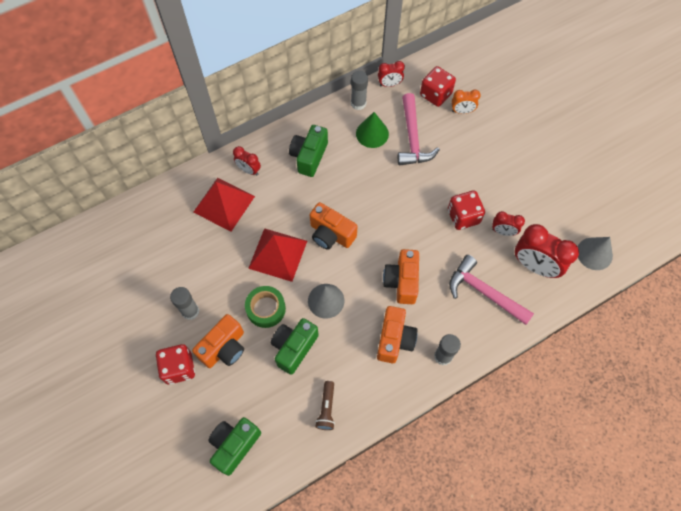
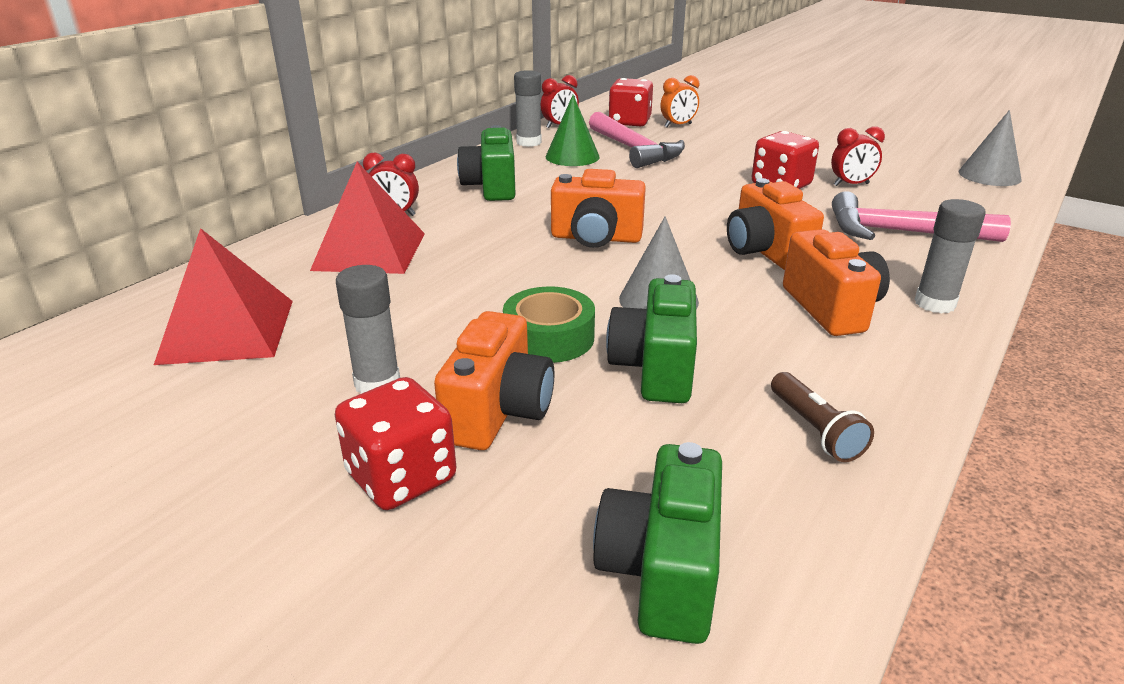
camera: 25 degrees left, 35 degrees down
(278, 254) = (518, 275): red pyramid -> red pyramid (227, 331)
(534, 266) = (933, 198): red clock -> none

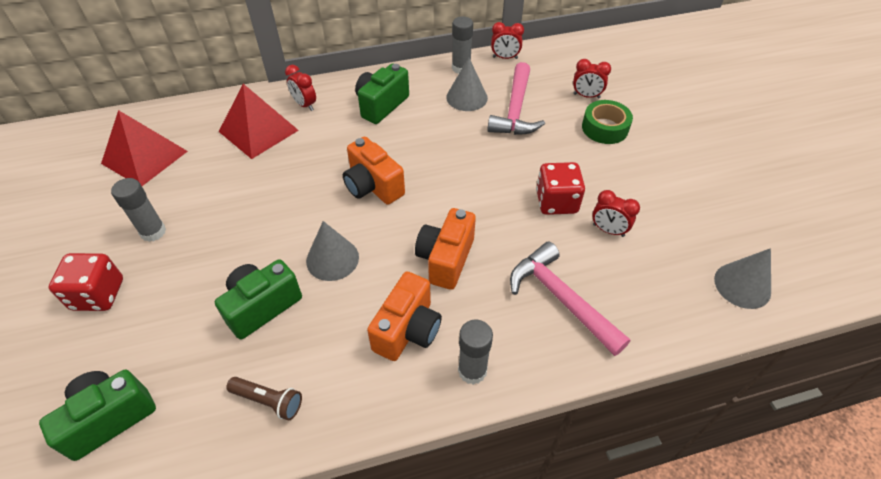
camera: 40 degrees right, 20 degrees up
(498, 412) = (170, 284): orange camera -> none
(549, 337) = (249, 251): green tape -> green tape (604, 128)
(572, 156) = (466, 97): green cone -> grey cone
(629, 122) = (557, 75): red dice -> none
(678, 125) = (586, 96): orange clock -> red clock
(814, 429) = (268, 401): brown flashlight -> brown flashlight turned 90 degrees counterclockwise

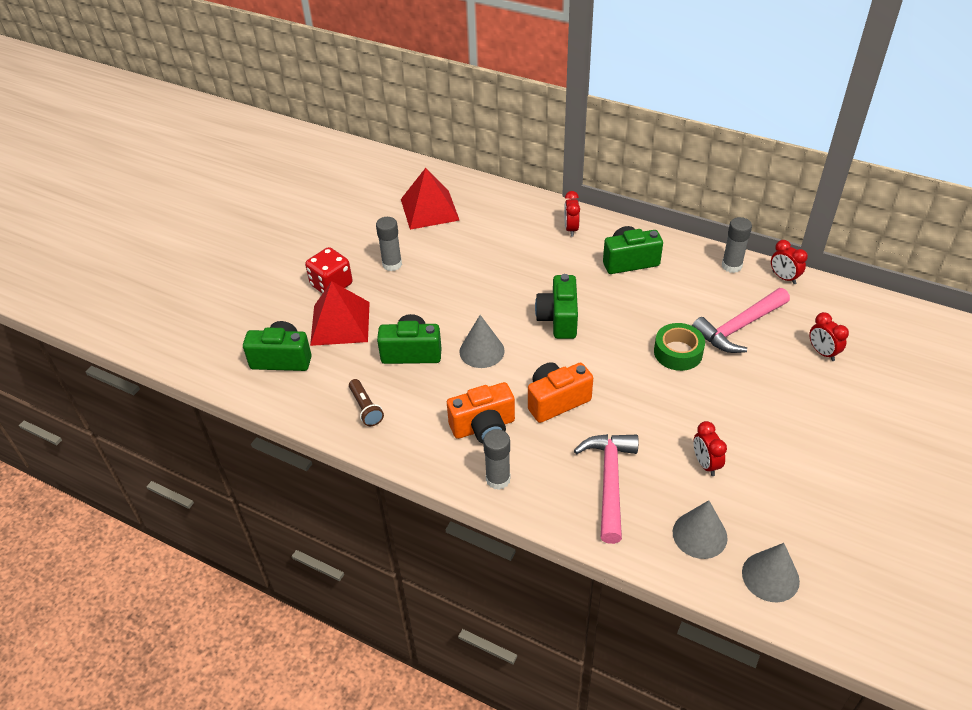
camera: 45 degrees right, 5 degrees down
(258, 130) = (519, 231): red pyramid -> red pyramid (340, 323)
(373, 186) = (558, 319): orange camera -> green camera
(466, 97) = (708, 293): grey cone -> grey cone (699, 535)
(556, 202) = (687, 417): red dice -> none
(604, 128) = (805, 388): green tape -> green tape (678, 352)

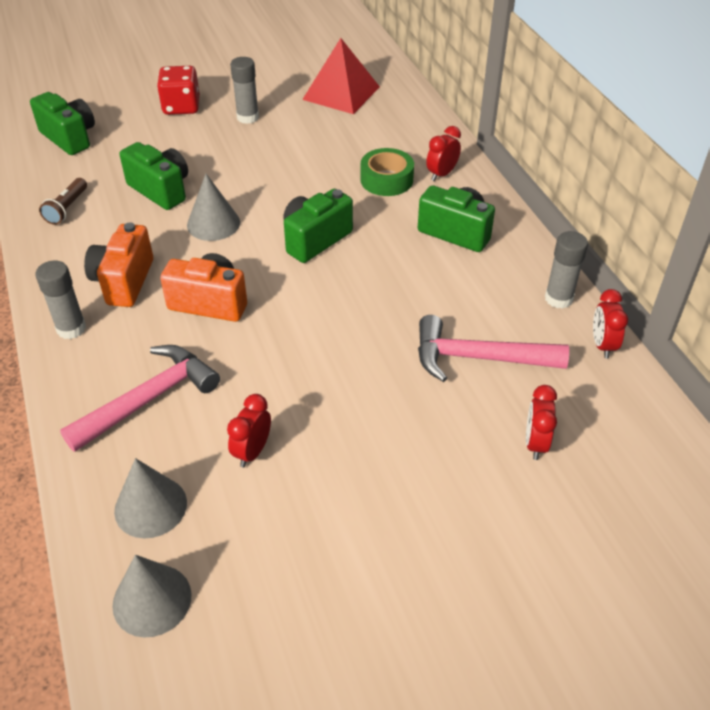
camera: 40 degrees right, 0 degrees up
(340, 323) = (145, 137): red pyramid -> none
(483, 427) = (124, 281): orange camera -> orange camera turned 75 degrees clockwise
(678, 352) = (380, 338): green tape -> green tape (386, 180)

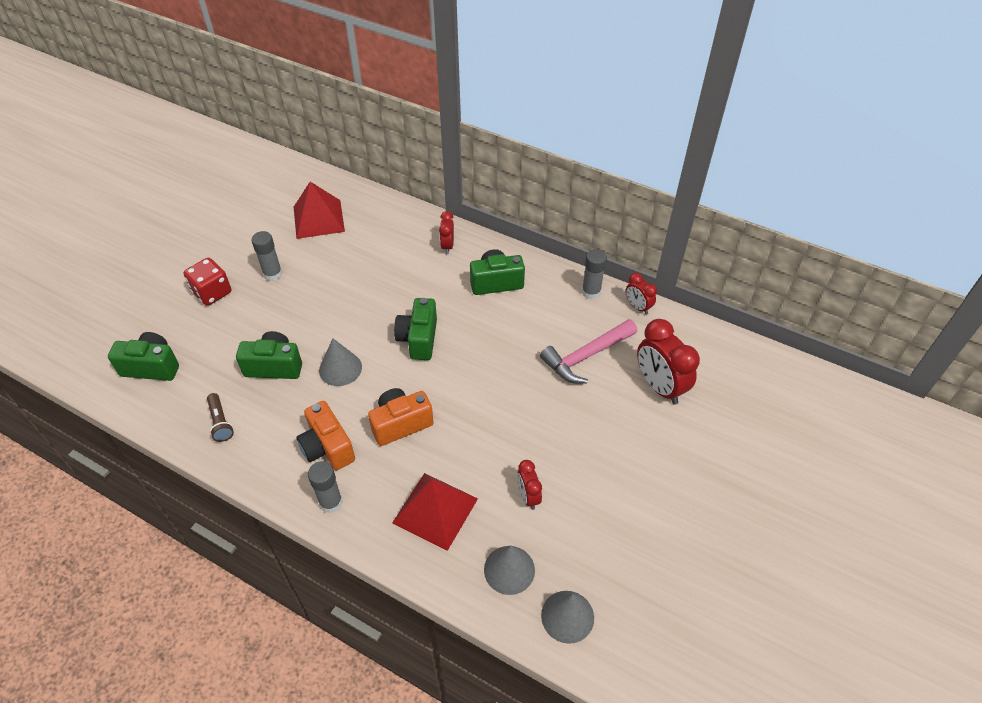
camera: 40 degrees left, 5 degrees up
(149, 399) = (435, 510): pink hammer -> red pyramid
(386, 180) = (418, 269): green tape -> none
(535, 443) = (659, 386): red clock -> red clock, size x1.86

